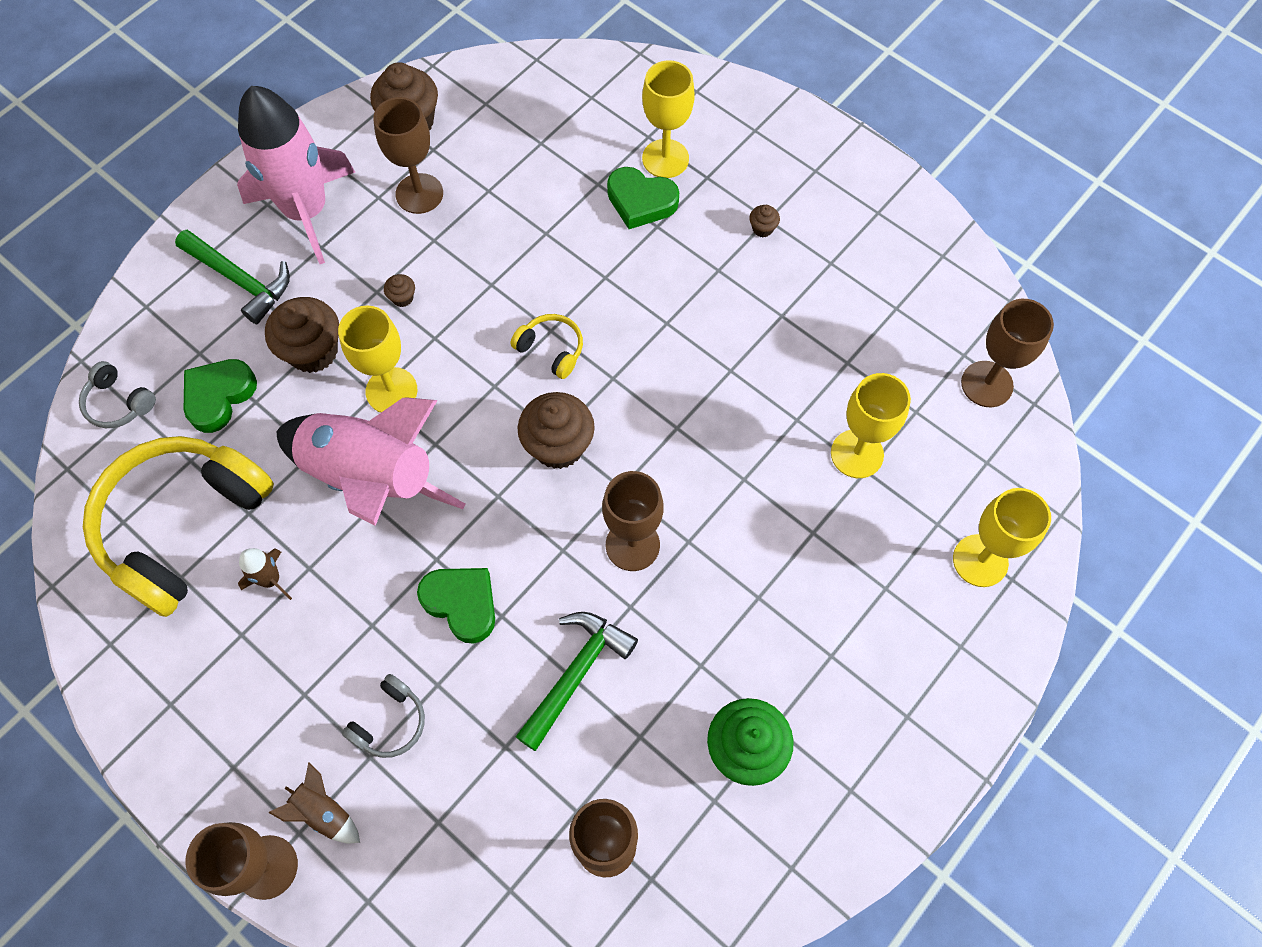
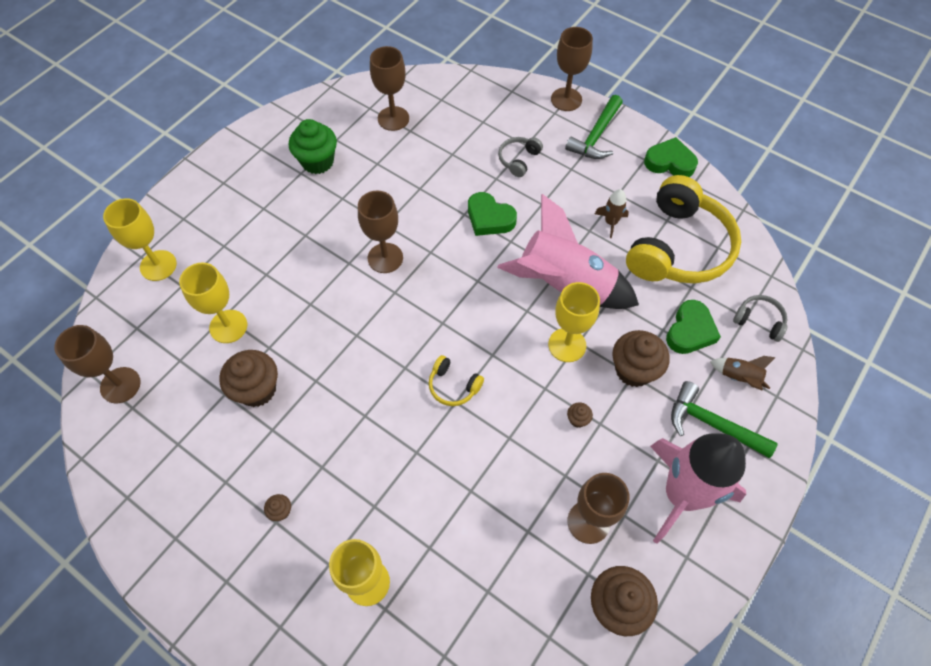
camera: 175 degrees right, 5 degrees down
(324, 812) = (544, 121): brown rocket -> brown rocket (738, 377)
(558, 446) = (440, 315): brown cupcake -> brown cupcake (257, 389)
(576, 673) = (415, 189): green hammer -> green hammer (596, 136)
(641, 201) = (389, 531): green heart -> green heart (669, 162)

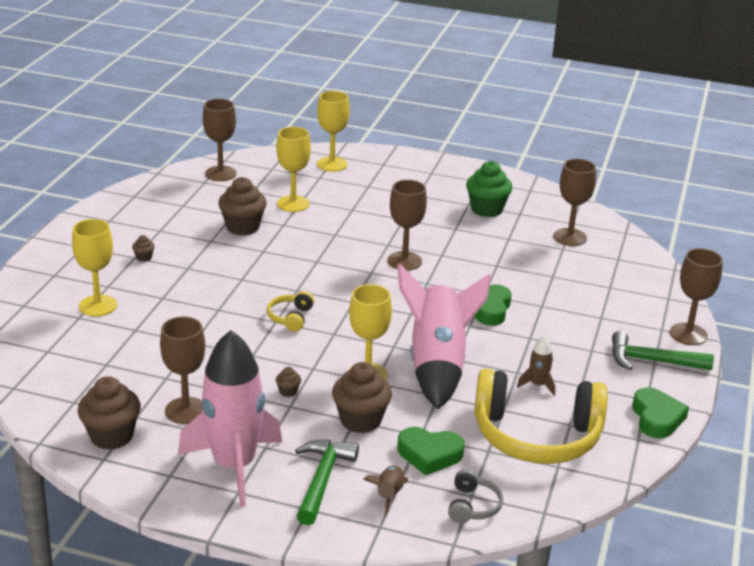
camera: 70 degrees right, 30 degrees down
(518, 160) = (576, 315): grey headphones -> none

